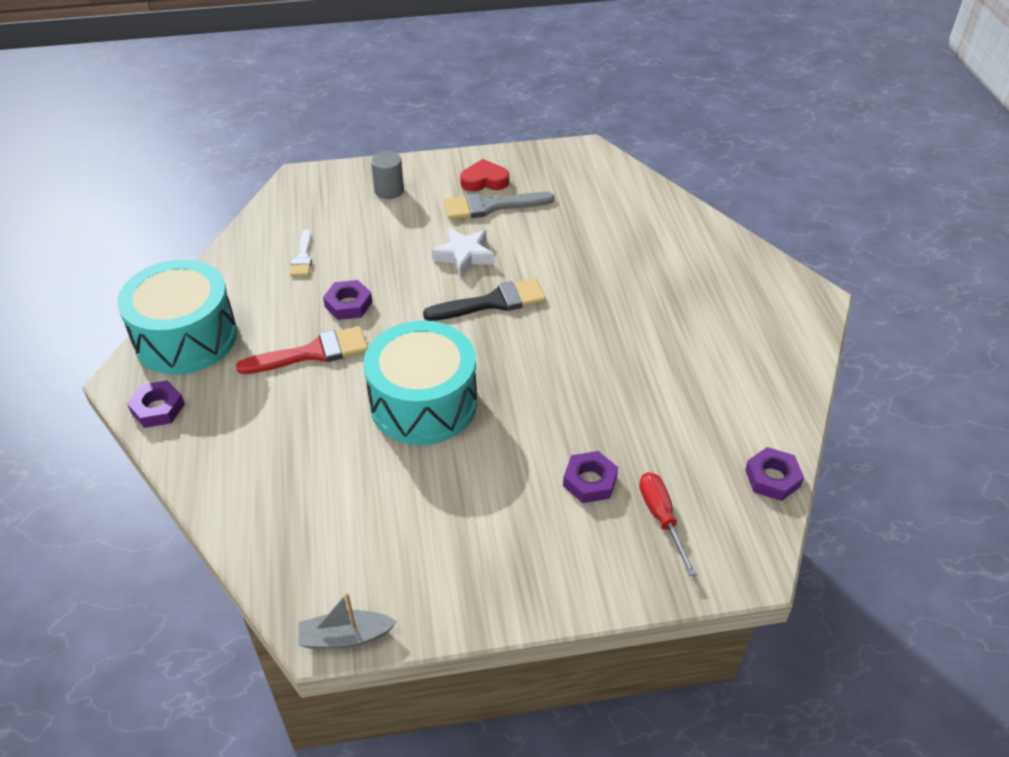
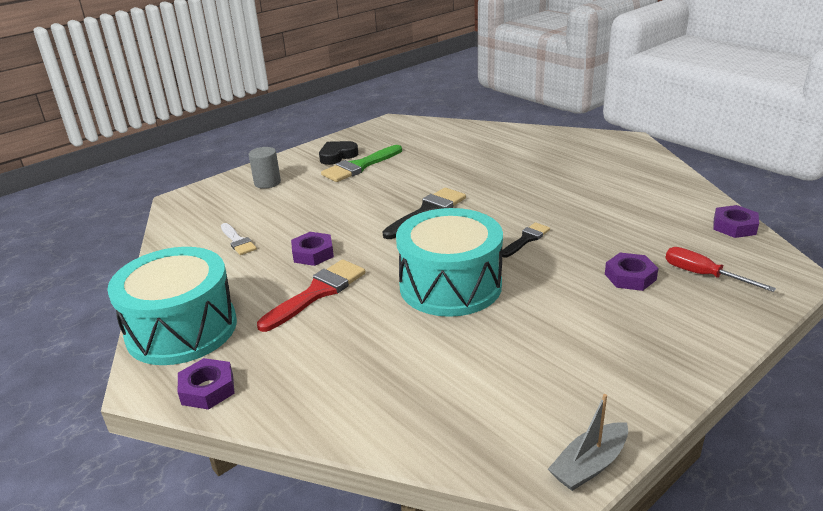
camera: 30 degrees left, 15 degrees down
(464, 256) = (373, 196): white star -> none
(484, 181) = (337, 156): red heart -> black heart
(491, 206) = (359, 166): grey brush -> green brush
(546, 384) = (526, 239): none -> black brush

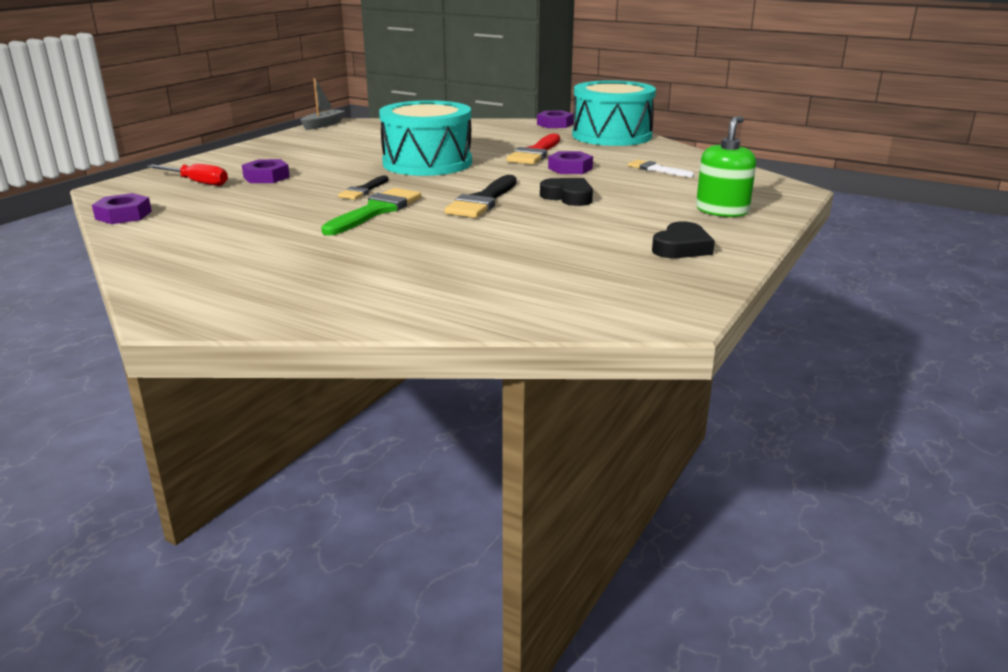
camera: 160 degrees right, 5 degrees down
(267, 183) = (722, 210): grey cylinder -> green soap dispenser
(357, 209) = (568, 197): none -> black heart
(359, 166) = (626, 237): green brush -> green brush (376, 211)

